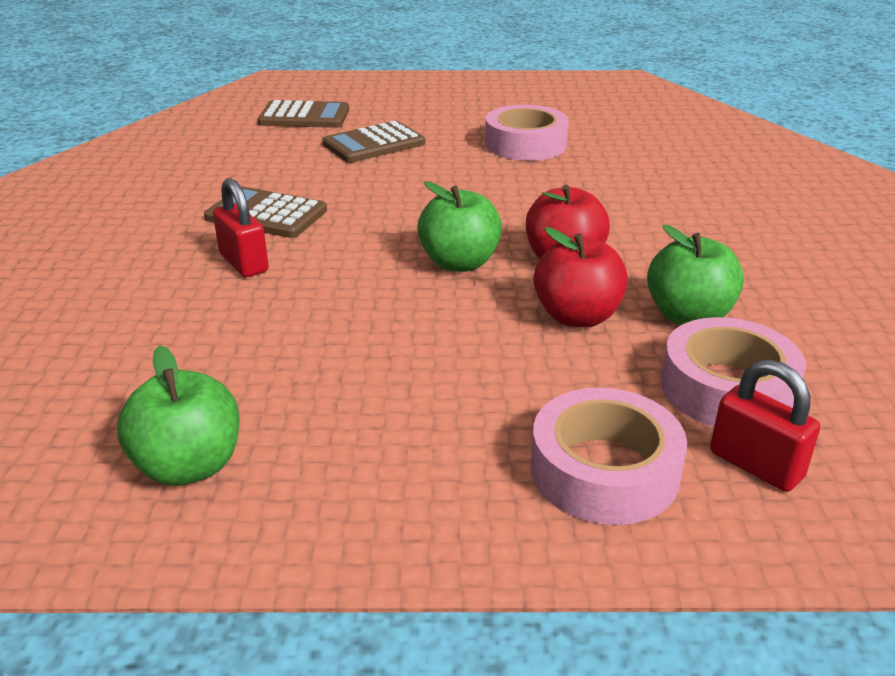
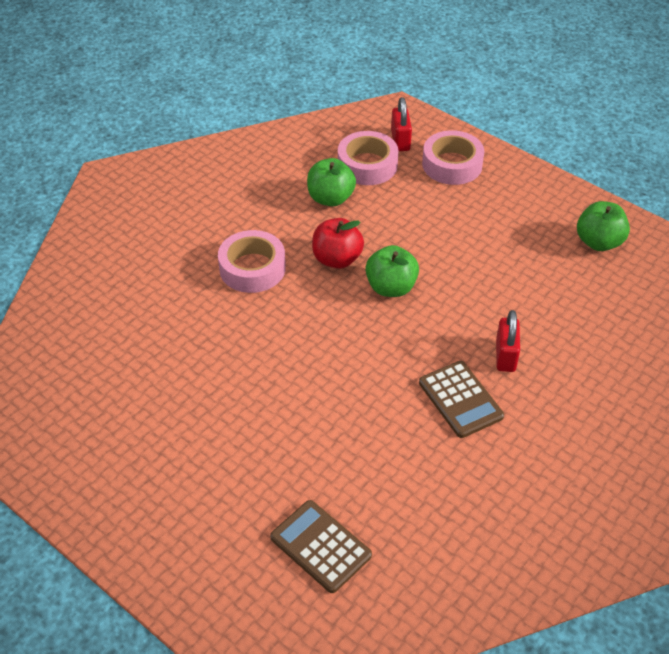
camera: 140 degrees left, 15 degrees up
(374, 144) = (311, 453): brown calculator -> none
(525, 144) = (209, 380): pink tape -> pink tape (252, 268)
(577, 317) = (377, 224): red apple -> none

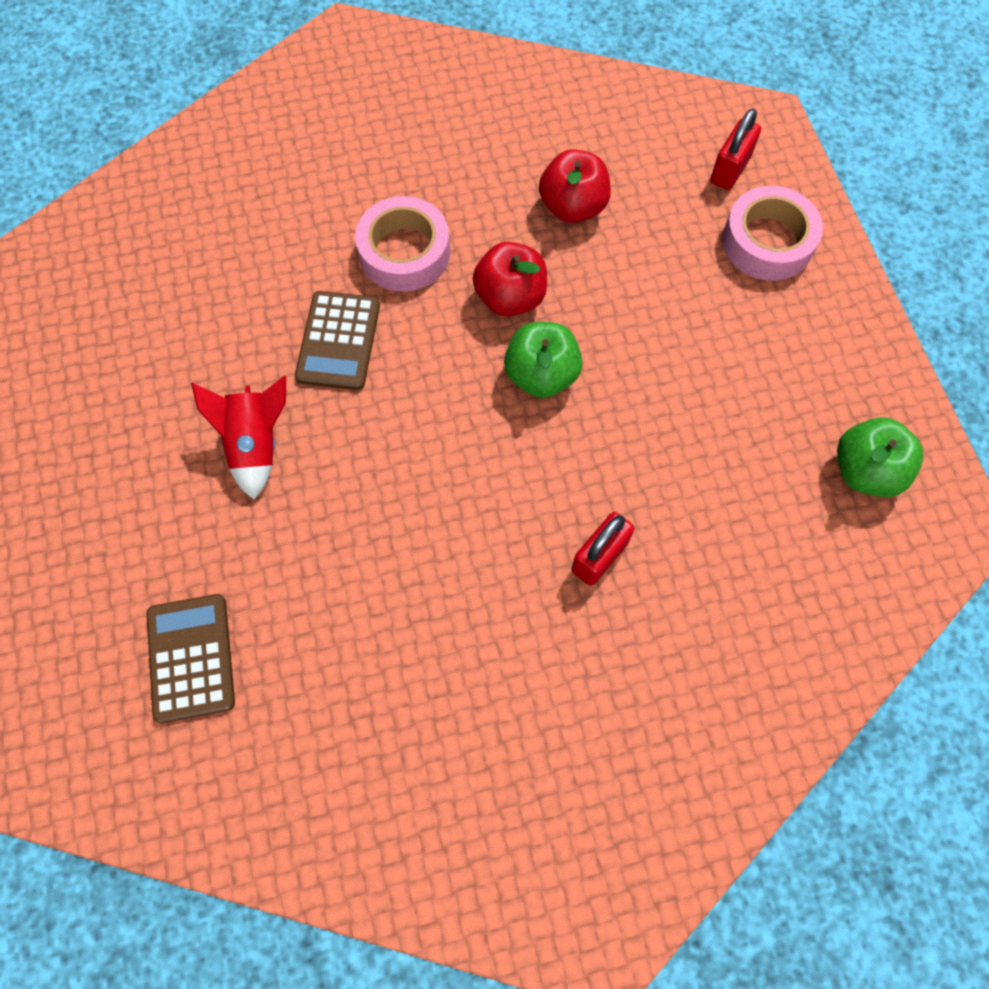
camera: 35 degrees right, 20 degrees up
(254, 413) = (256, 445): none -> red rocket
(330, 198) = (573, 207): green apple -> red apple
(367, 165) = (657, 183): pink tape -> none
(460, 399) = (495, 580): brown calculator -> brown calculator (338, 341)

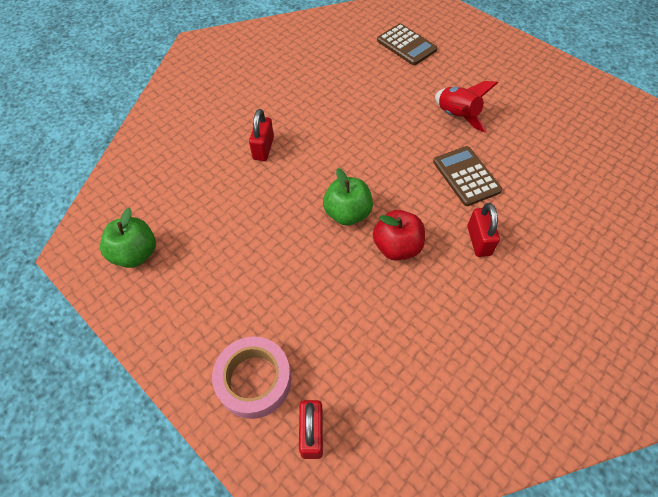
camera: 150 degrees right, 10 degrees down
(404, 252) = (479, 240): pink tape -> red padlock
(573, 207) = (404, 330): red apple -> none

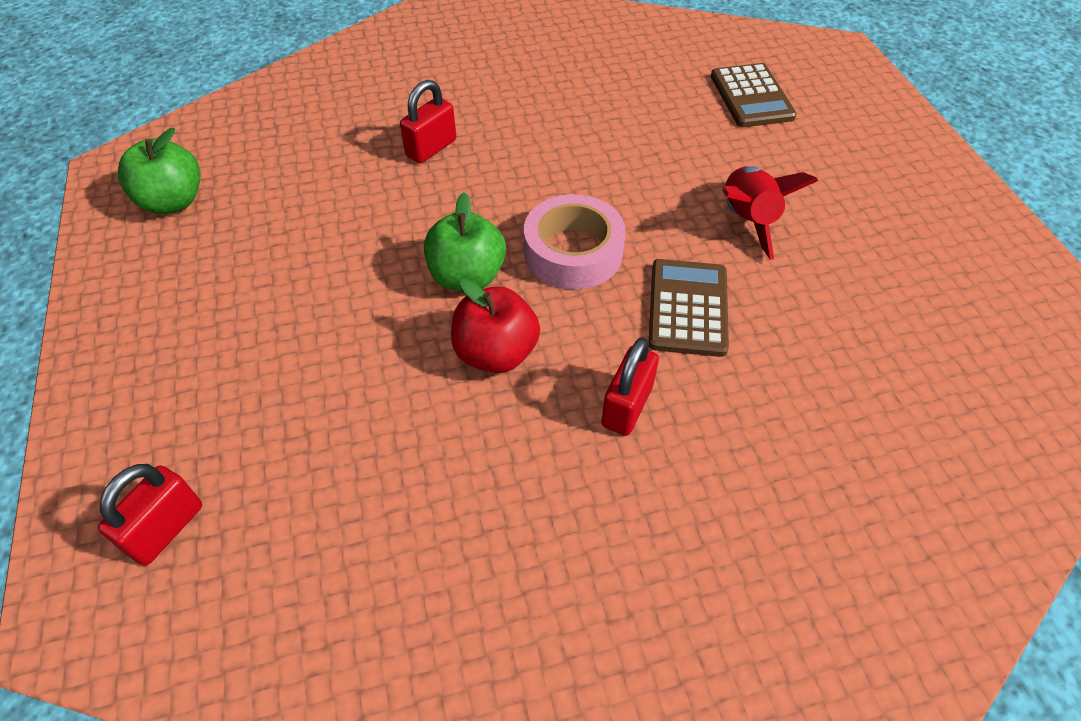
camera: 30 degrees right, 5 degrees down
(254, 380) = (162, 420): pink tape -> pink tape (573, 252)

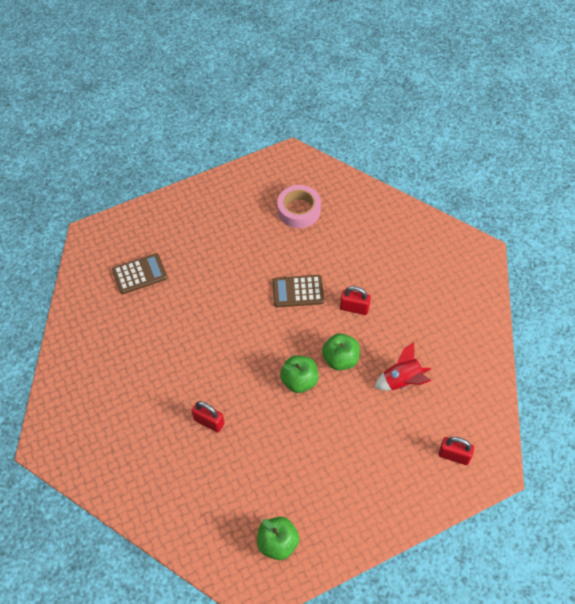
camera: 100 degrees left, 5 degrees up
(496, 353) = (340, 359): red apple -> green apple
(573, 252) = (274, 340): pink tape -> pink tape (299, 210)
(747, 220) = (238, 272): red rocket -> red rocket (402, 381)

